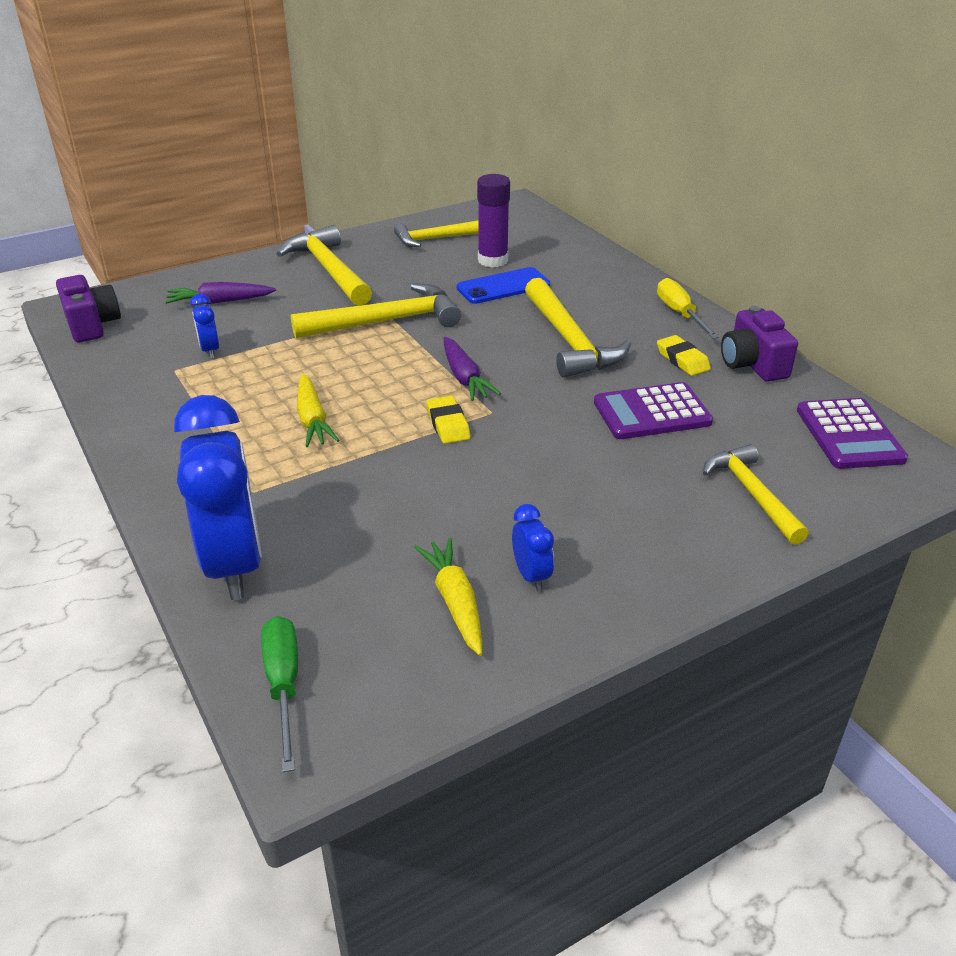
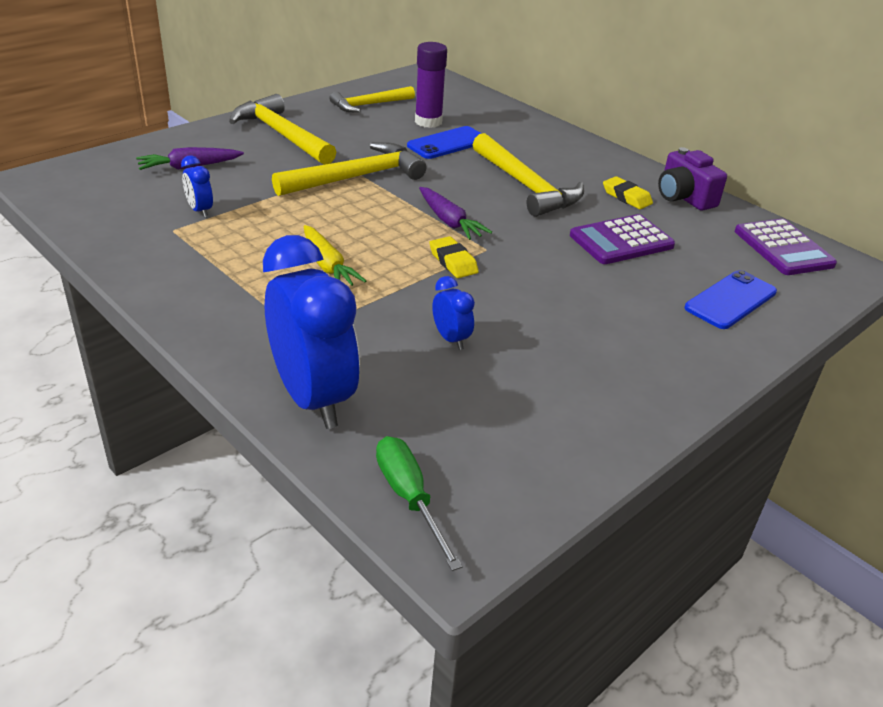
camera: 15 degrees left, 0 degrees up
(92, 325) = (68, 193): purple camera -> none
(455, 602) = (529, 410): yellow carrot -> none
(531, 576) = (583, 382): blue clock -> blue clock (451, 339)
(680, 313) = (607, 160): yellow screwdriver -> none
(752, 494) = (730, 300): yellow hammer -> blue phone

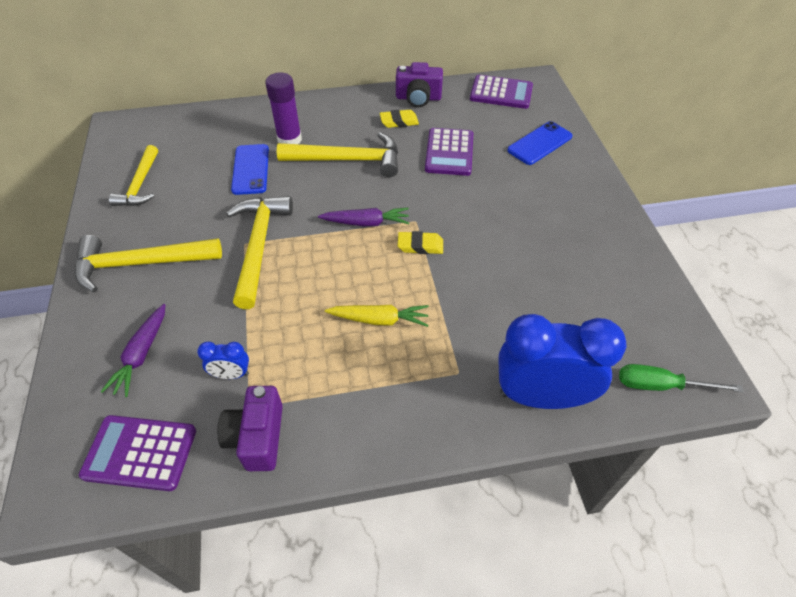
camera: 55 degrees left, 15 degrees up
(96, 198) = (140, 453): none -> purple calculator
(144, 243) = (257, 437): none -> purple camera
(428, 122) = (205, 163): purple glue stick -> purple glue stick (289, 139)
(451, 339) = (511, 290): blue clock -> none
(730, 300) = (539, 143): blue phone -> blue phone turned 60 degrees clockwise

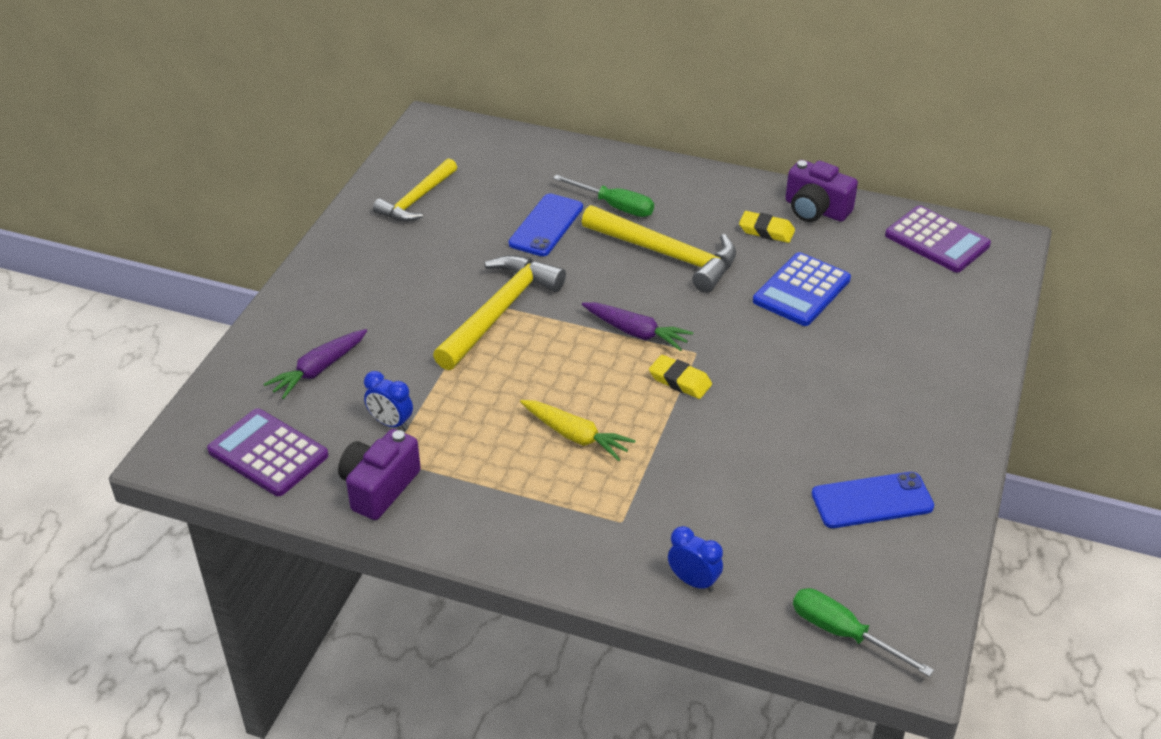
camera: 30 degrees right, 10 degrees down
(140, 264) = (368, 283): yellow hammer -> none
(289, 139) = (615, 206): purple glue stick -> green screwdriver
(449, 152) = (801, 290): purple calculator -> blue calculator
(539, 143) = (934, 322): blue phone -> blue phone (872, 500)
(541, 396) = (693, 581): blue clock -> blue clock, size x0.44

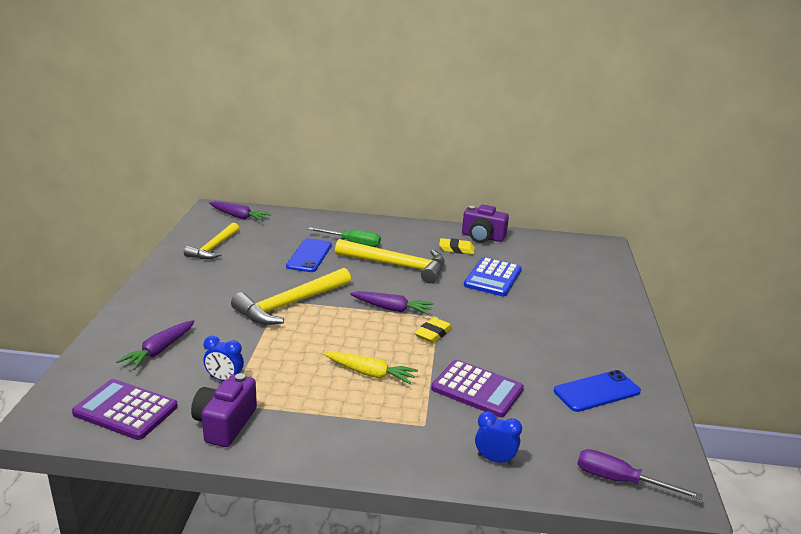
camera: 15 degrees left, 15 degrees down
(463, 142) = (239, 216): none -> purple carrot
(499, 311) = (290, 304): yellow hammer -> yellow hammer turned 150 degrees counterclockwise
(680, 381) = (433, 333): yellow eraser -> yellow eraser turned 75 degrees counterclockwise
(843, 633) = (620, 481): green screwdriver -> purple screwdriver
(937, 240) = (563, 247): purple calculator -> purple calculator (477, 389)

